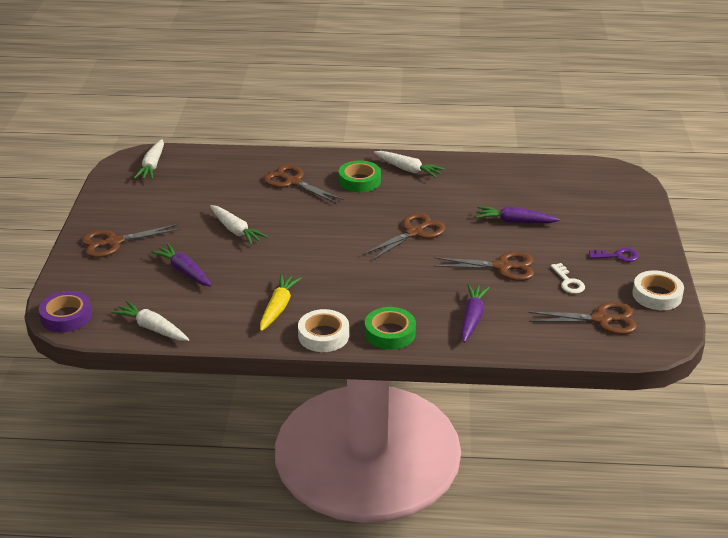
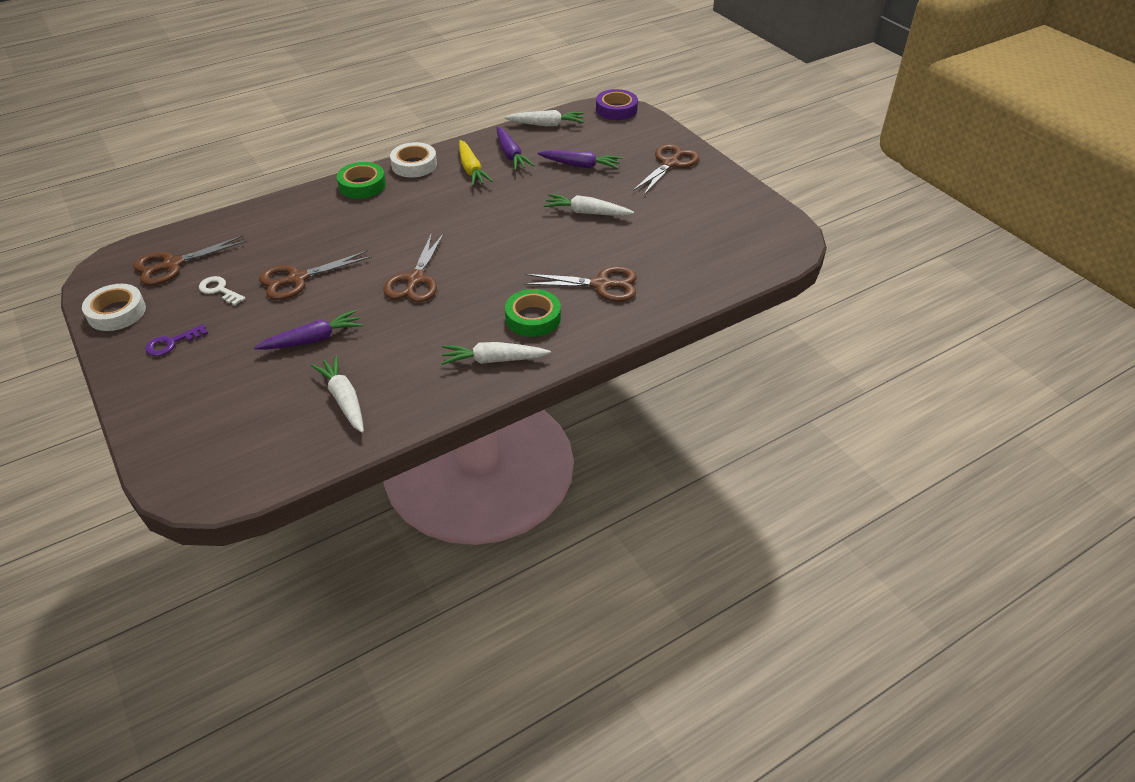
camera: 145 degrees right, 10 degrees up
(152, 166) = (762, 241): white carrot -> white carrot (344, 399)
(472, 318) = (299, 221): purple carrot -> purple carrot (511, 155)

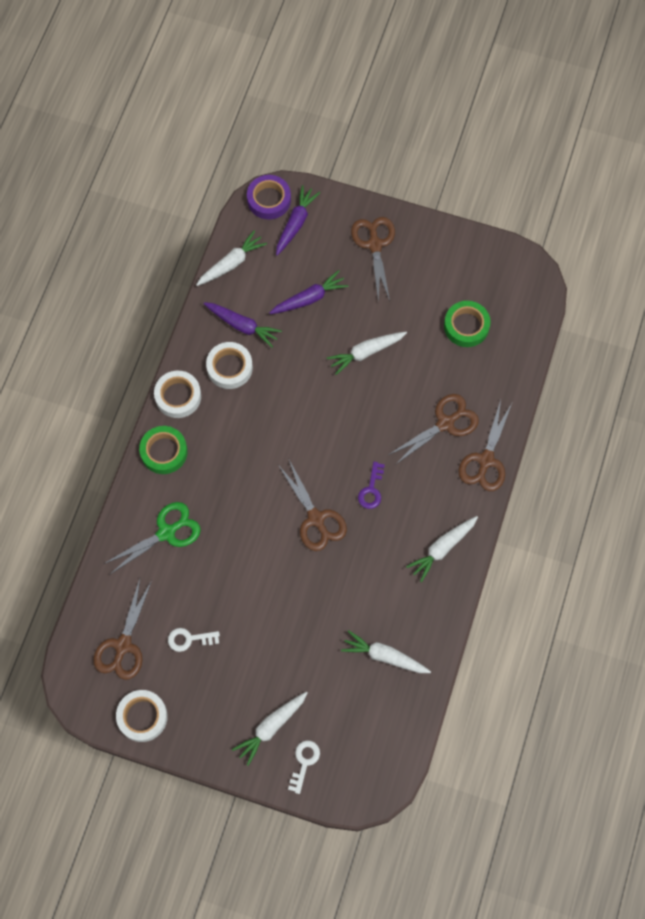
camera: 40 degrees left, 25 degrees up
(172, 343) = (217, 707): purple key -> purple key (371, 489)
(174, 426) = (304, 762): none -> white key
(188, 383) = (271, 727): none -> white carrot
(297, 279) = (232, 585): brown scissors -> brown scissors (485, 461)
(299, 225) = (167, 532): none -> green scissors
(313, 339) = (308, 627): purple carrot -> purple carrot (296, 223)
(471, 169) = (229, 367): yellow carrot -> white tape
(533, 318) = (431, 491): green tape -> green tape (466, 326)

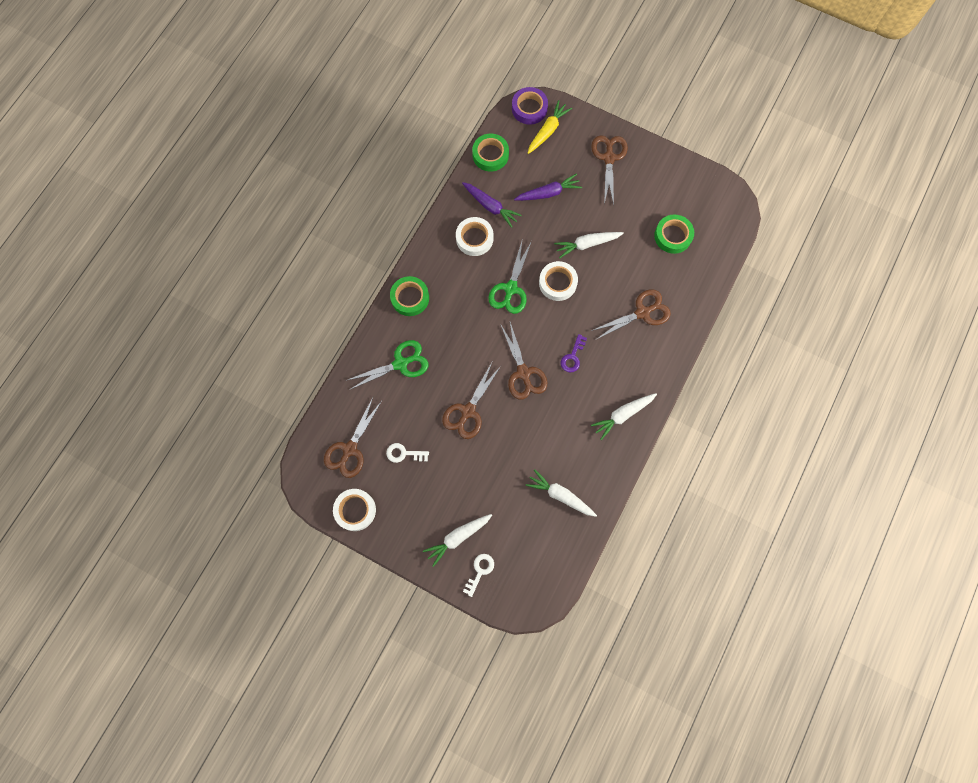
camera: 10 degrees right, 5 degrees up
(178, 396) = (429, 255): white tape -> white tape (557, 283)
(231, 263) = (490, 155): white carrot -> green tape
(283, 421) = (510, 289): none -> green scissors
(296, 223) = (548, 131): purple carrot -> yellow carrot
(485, 461) = (670, 349): brown scissors -> brown scissors (468, 412)

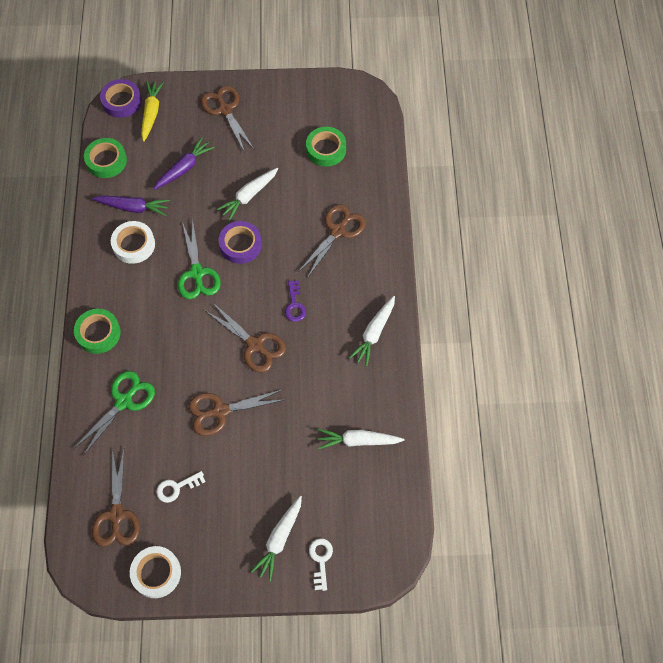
camera: 30 degrees left, 10 degrees down
(468, 412) = (220, 411): brown scissors -> brown scissors turned 75 degrees clockwise
(557, 283) = (240, 245): white tape -> purple tape

